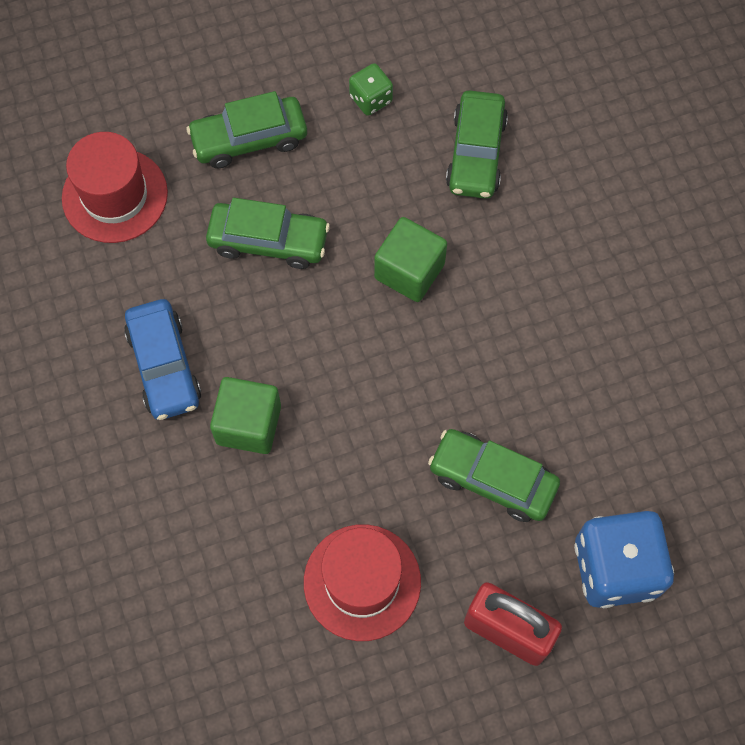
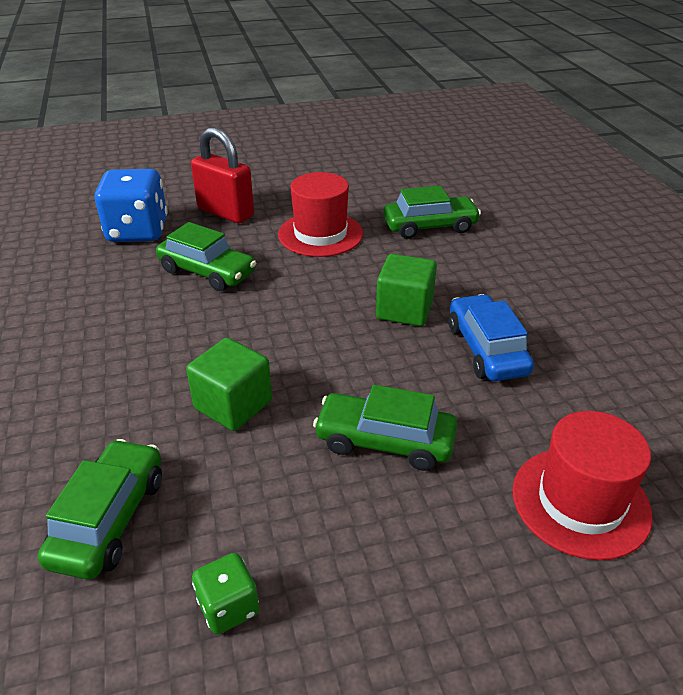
camera: 175 degrees left, 30 degrees down
(249, 139) = (410, 560): green car -> green car (429, 226)

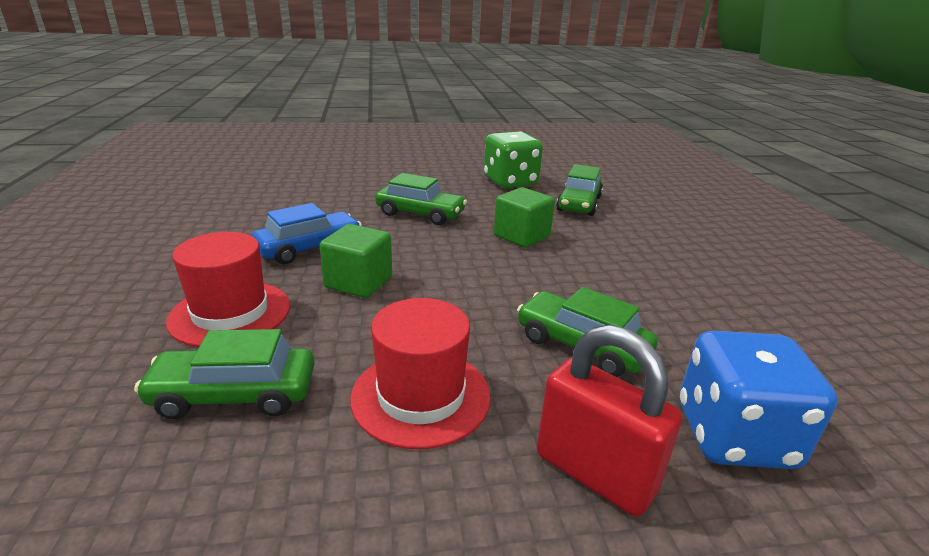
camera: 175 degrees left, 10 degrees down
(228, 607) = (510, 182): green dice -> green dice, size x1.99
(486, 349) = (309, 248): blue car -> blue car turned 120 degrees counterclockwise
(580, 502) = (326, 189): red hat -> red hat (230, 313)

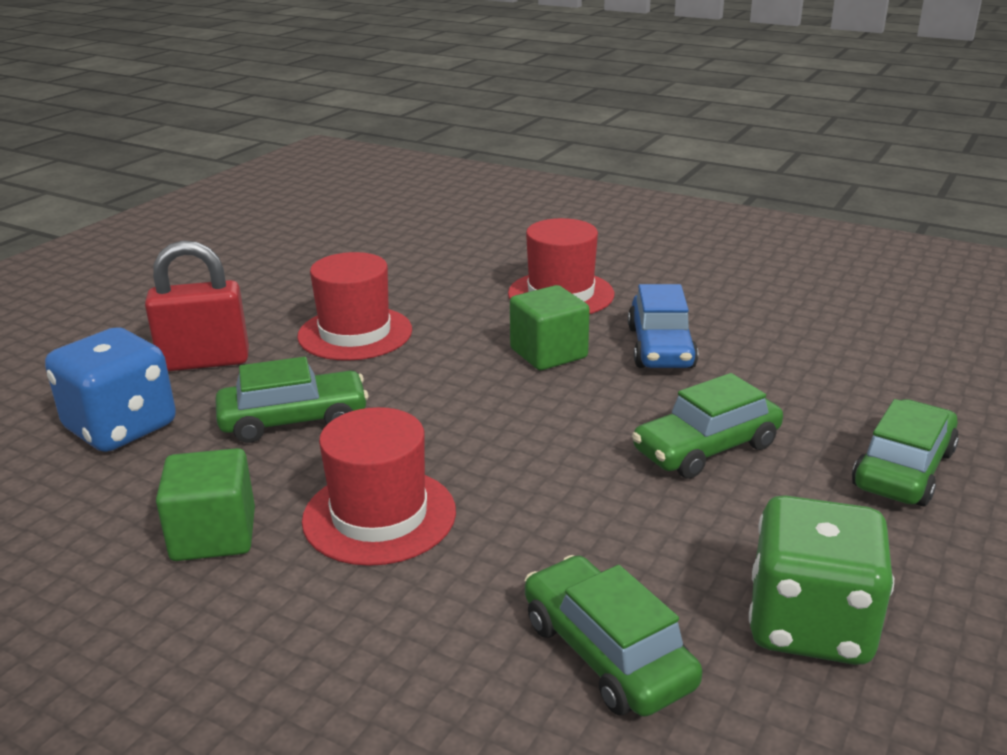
camera: 130 degrees right, 0 degrees up
(234, 394) = (450, 282): green car -> green car (903, 469)
(521, 236) = (541, 502): green cube -> green cube (214, 535)
(600, 269) = (379, 516): none -> red hat

